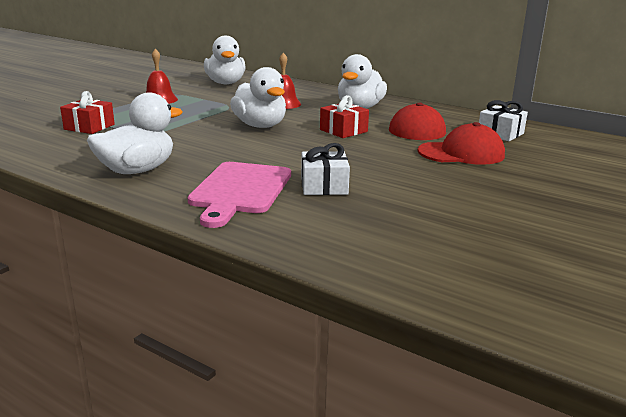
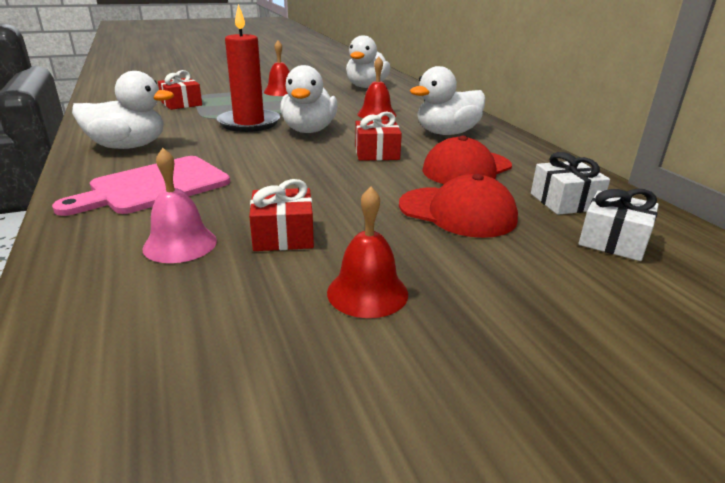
camera: 35 degrees right, 5 degrees up
(197, 130) = (249, 123): none -> red candle
(324, 186) = (229, 205): white gift -> white gift (613, 241)
(348, 215) = (180, 244): none -> pink bell
(398, 192) = (283, 235): none -> red gift
(499, 203) = (367, 292): none -> red bell

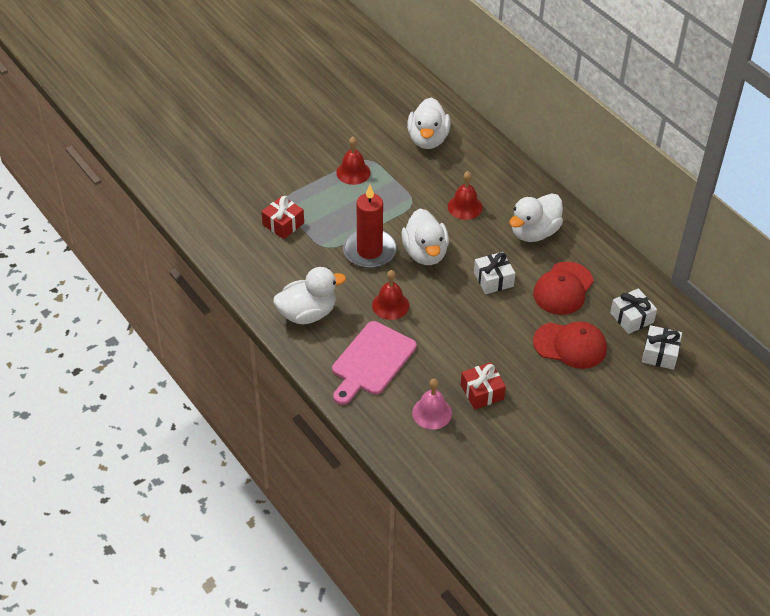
camera: 15 degrees left, 20 degrees up
(367, 292) = (546, 426): red bell -> red bell (390, 305)
(377, 153) = (493, 279): red gift -> white gift

